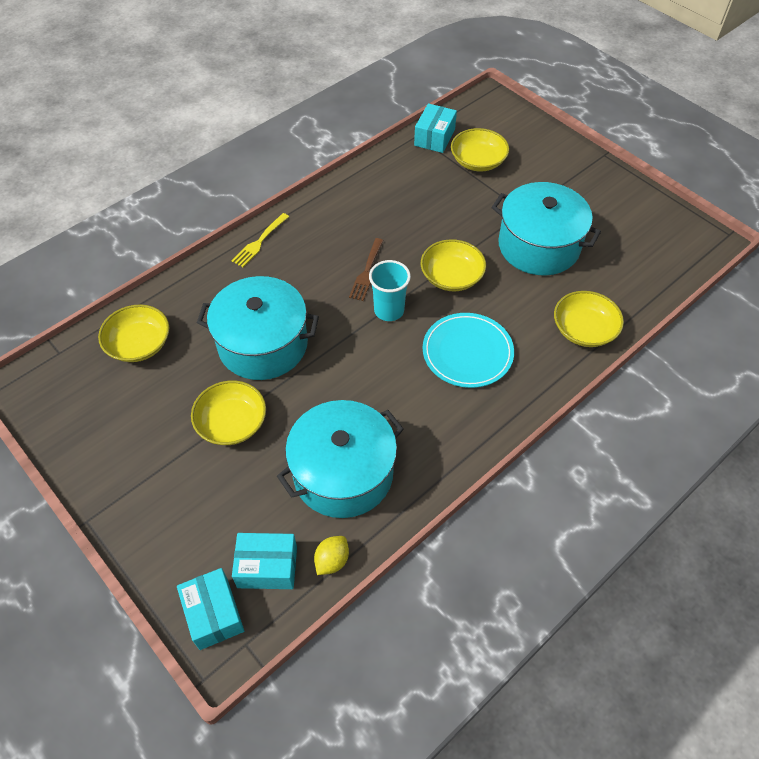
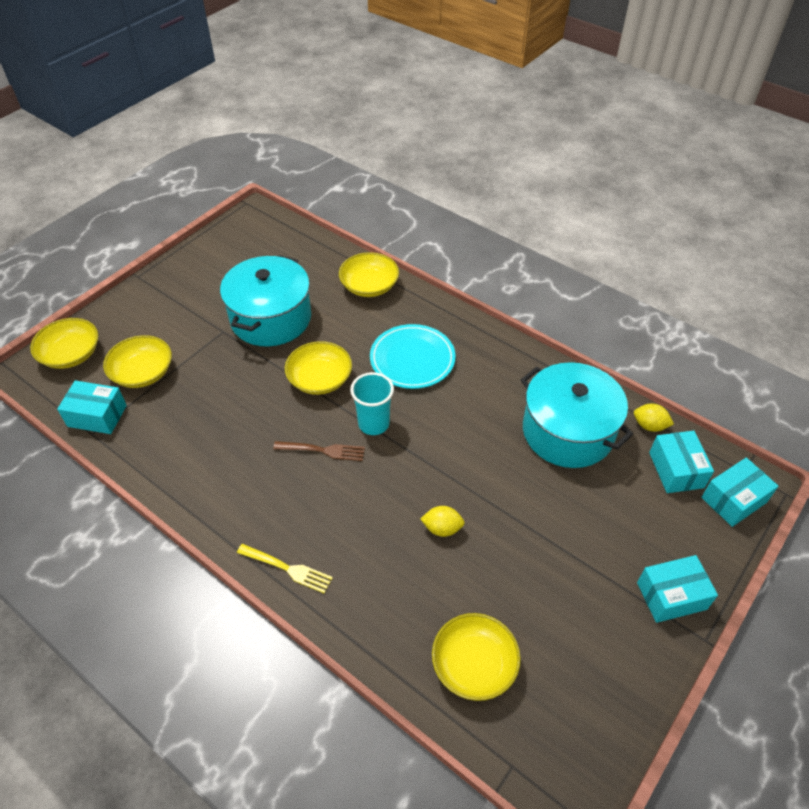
camera: 100 degrees left, 5 degrees down
(136, 507) = (671, 596): none -> turquoise box
(232, 423) = (547, 534): yellow bowl -> yellow bowl (71, 354)
(263, 344) = (442, 528): turquoise pot -> yellow lemon

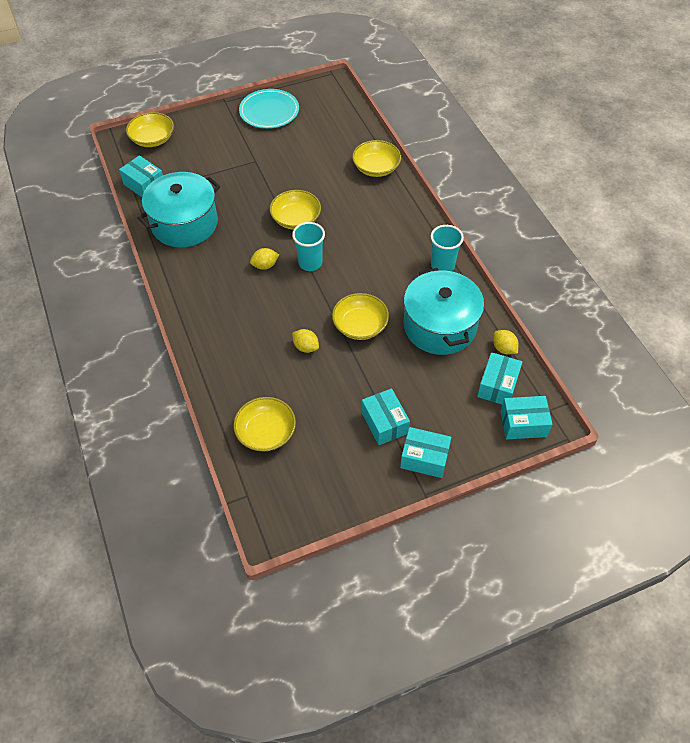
camera: 30 degrees right, 5 degrees up
(143, 373) = (188, 168): yellow bowl -> yellow bowl (360, 325)
(271, 318) = (292, 164): turquoise pot -> turquoise pot (184, 224)
(287, 568) = (195, 326): yellow fork -> none
(322, 450) = (265, 265): brown fork -> yellow lemon
(412, 359) = (368, 231): turquoise plate -> turquoise plate (269, 111)
(519, 363) = (442, 266): none -> turquoise cup
(597, 576) = (384, 423): none -> turquoise box

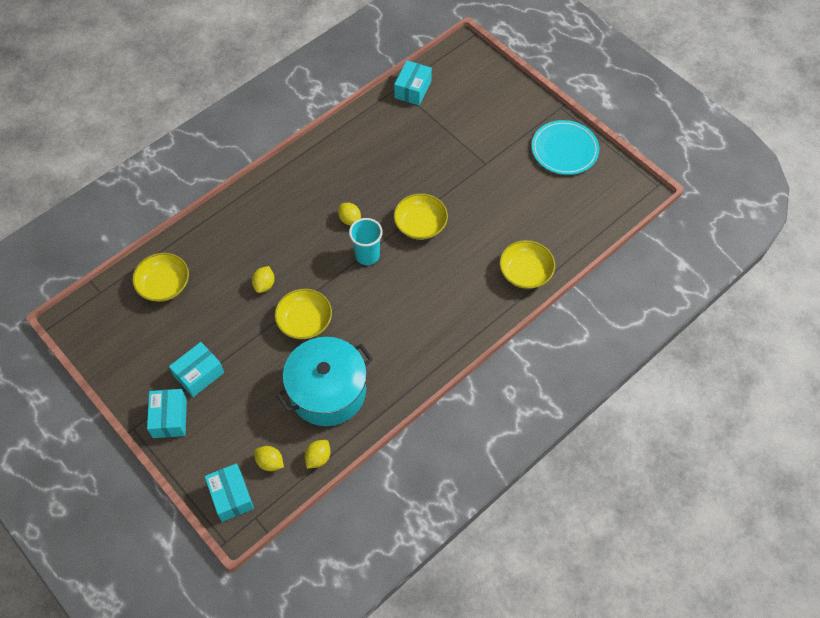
camera: 70 degrees right, 5 degrees up
(152, 139) = (476, 71): yellow bowl -> none
(184, 224) = (377, 138): turquoise pot -> none
(442, 266) = (408, 373): turquoise cup -> none
(497, 385) = (270, 462): turquoise box -> yellow lemon

